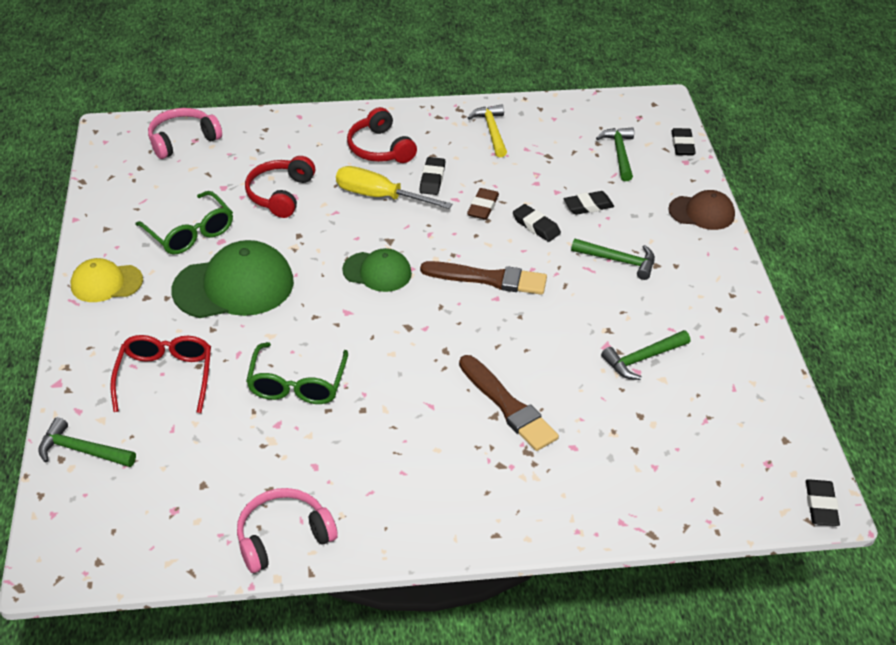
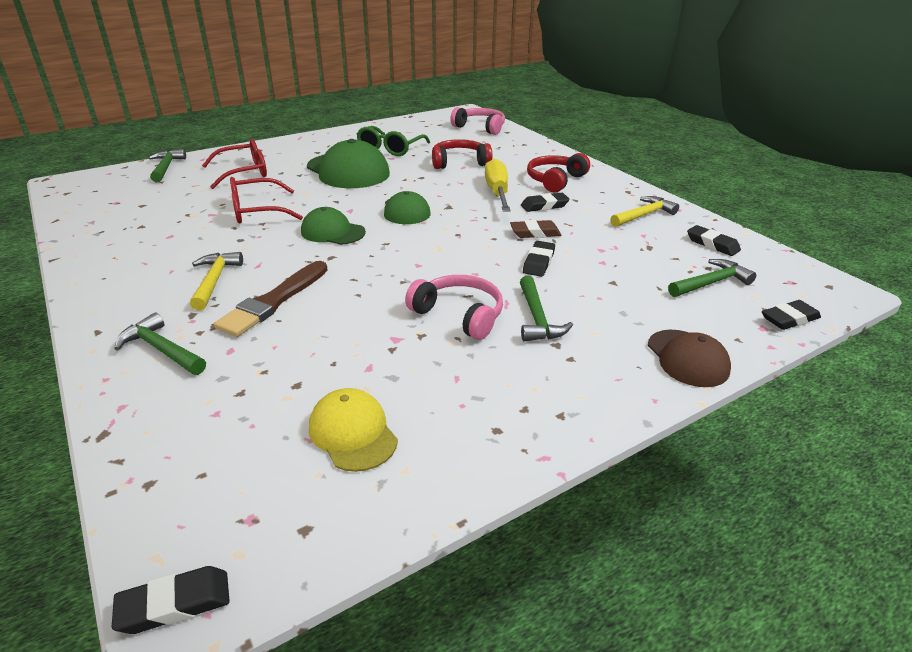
camera: 65 degrees right, 10 degrees down
(106, 283) = (322, 140): yellow cap -> yellow cap (353, 433)
(283, 536) = (91, 241): pink headphones -> pink headphones (459, 315)
(297, 384) = (257, 211): green glasses -> red glasses
(392, 337) = (332, 232): none -> green cap
(444, 441) = (214, 280): none -> yellow hammer
(488, 279) = (441, 256): brown brush -> none
(588, 206) = (602, 283): black eraser -> black eraser (712, 244)
(642, 359) = (390, 367): green hammer -> green hammer (161, 349)

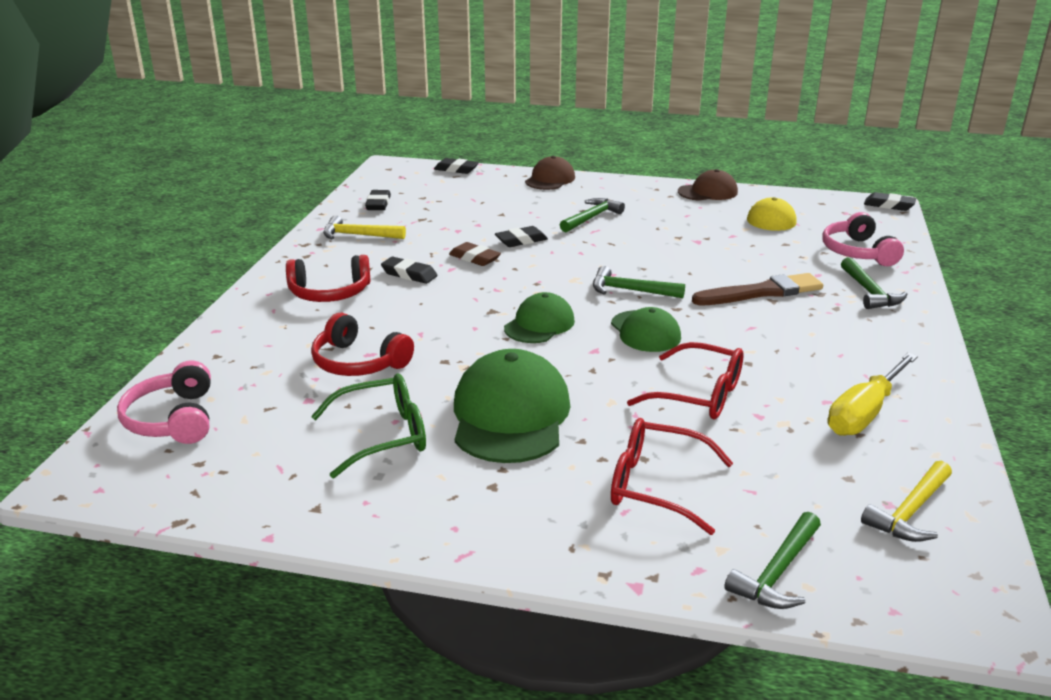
camera: 135 degrees left, 5 degrees down
(214, 280) = (802, 328): yellow hammer -> yellow hammer (910, 512)
(459, 315) = (637, 236): pink headphones -> pink headphones (857, 252)
(493, 449) = (708, 192): none -> brown cap
(497, 192) = (414, 305): yellow screwdriver -> yellow screwdriver (864, 413)
(711, 283) = (446, 192): green hammer -> green hammer (630, 290)

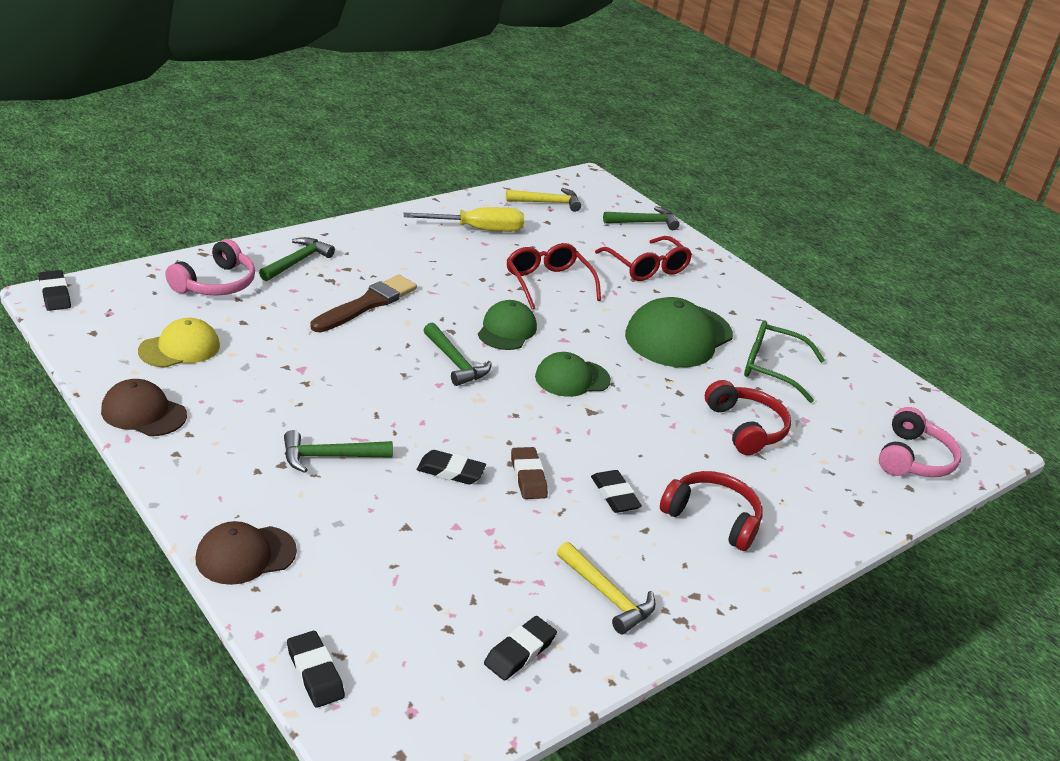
camera: 145 degrees left, 5 degrees up
(761, 292) = (366, 304): brown brush -> brown brush turned 105 degrees clockwise

